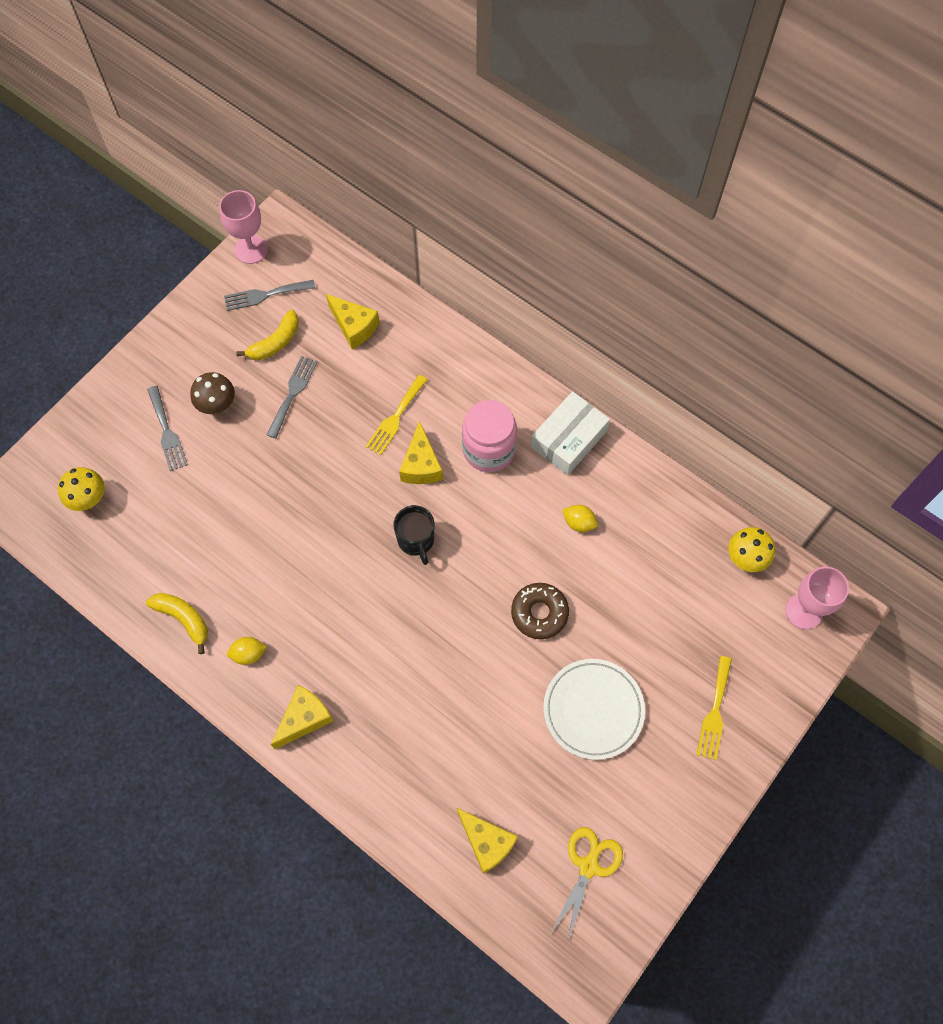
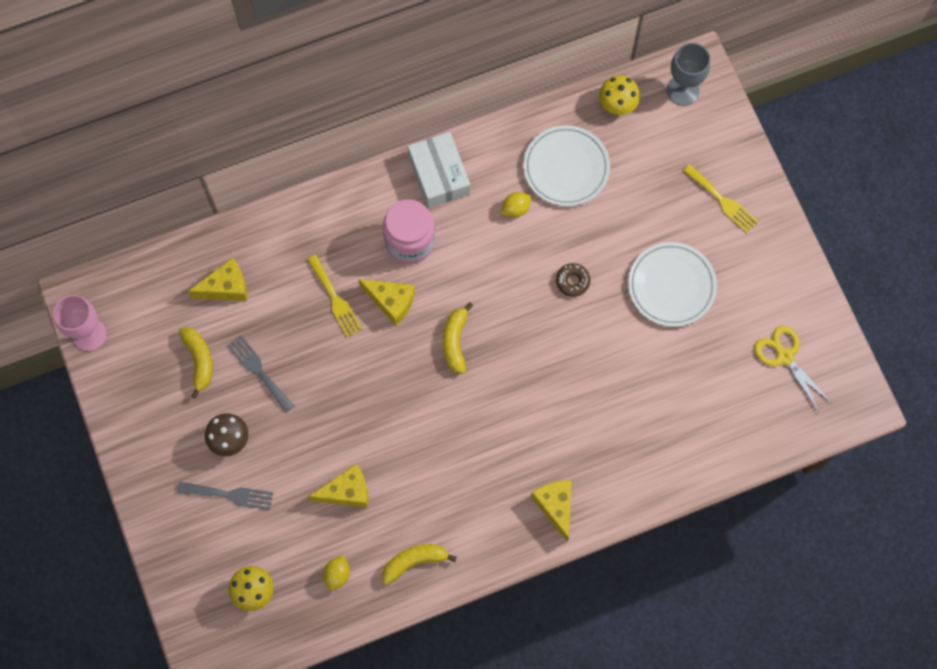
camera: 60 degrees left, 5 degrees up
(248, 654) = (475, 523): yellow lemon -> yellow lemon (337, 574)
(265, 295) = (145, 345): grey fork -> none
(416, 540) = (455, 341): black mug -> yellow banana
(486, 842) = (727, 419): yellow cheese -> yellow cheese (347, 491)
(539, 613) = (572, 281): brown donut -> brown donut, size x0.66
(649, 545) = (566, 168): none -> white plate
(804, 611) = (683, 90): pink goblet -> grey goblet

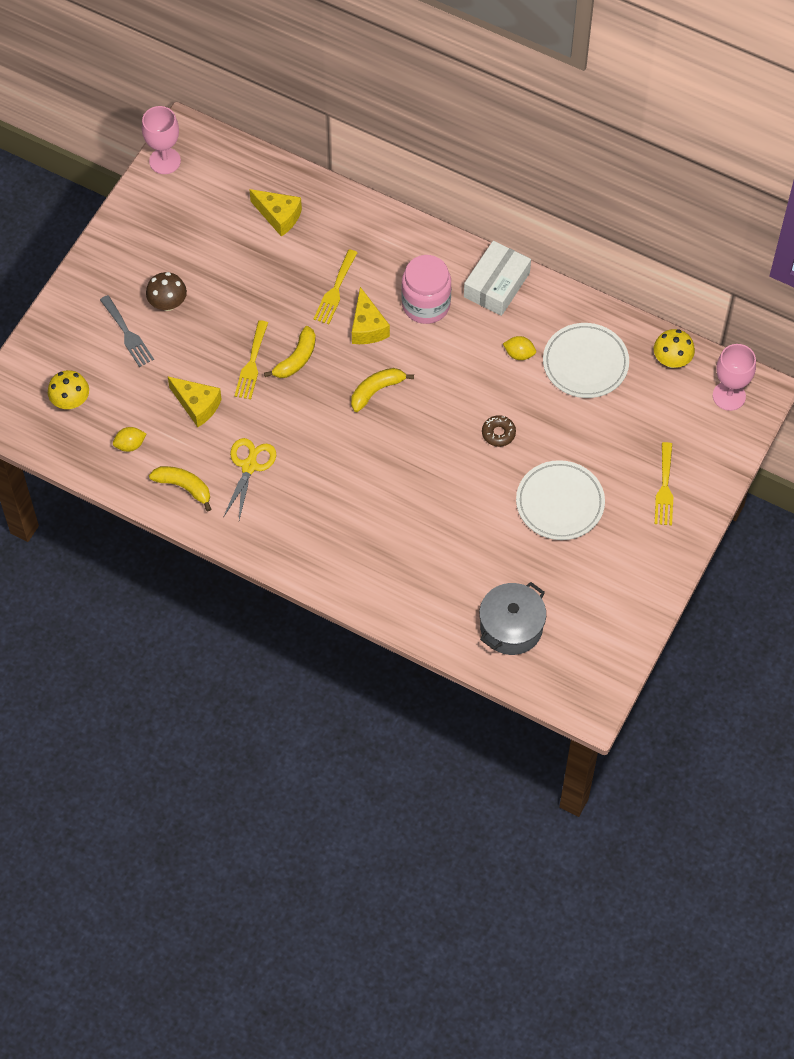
camera: 50 degrees right, 10 degrees down
(199, 361) = (208, 241): yellow banana -> yellow banana (296, 359)
(259, 371) = (235, 283): grey fork -> none
(346, 418) = (251, 364): none -> yellow fork
(555, 506) = (311, 549): yellow cheese -> none
(683, 90) = (729, 396): grey goblet -> pink goblet
(748, 409) = (511, 627): none -> grey pot
(785, 357) = (578, 623): yellow scissors -> yellow scissors (249, 466)

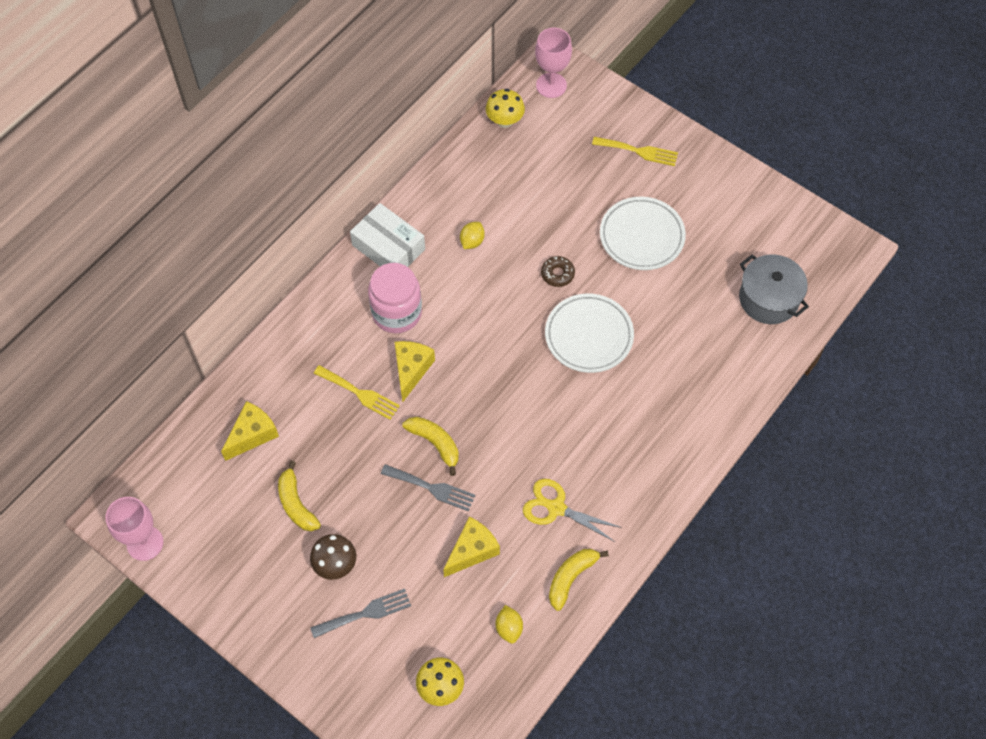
camera: 80 degrees left, 0 degrees up
(251, 364) = (432, 488): yellow fork -> grey fork
(367, 327) = (411, 370): yellow cheese -> yellow cheese turned 75 degrees counterclockwise
(376, 390) = (488, 373): yellow banana -> yellow banana (296, 504)
(585, 363) = (494, 189): white plate -> white plate (589, 335)

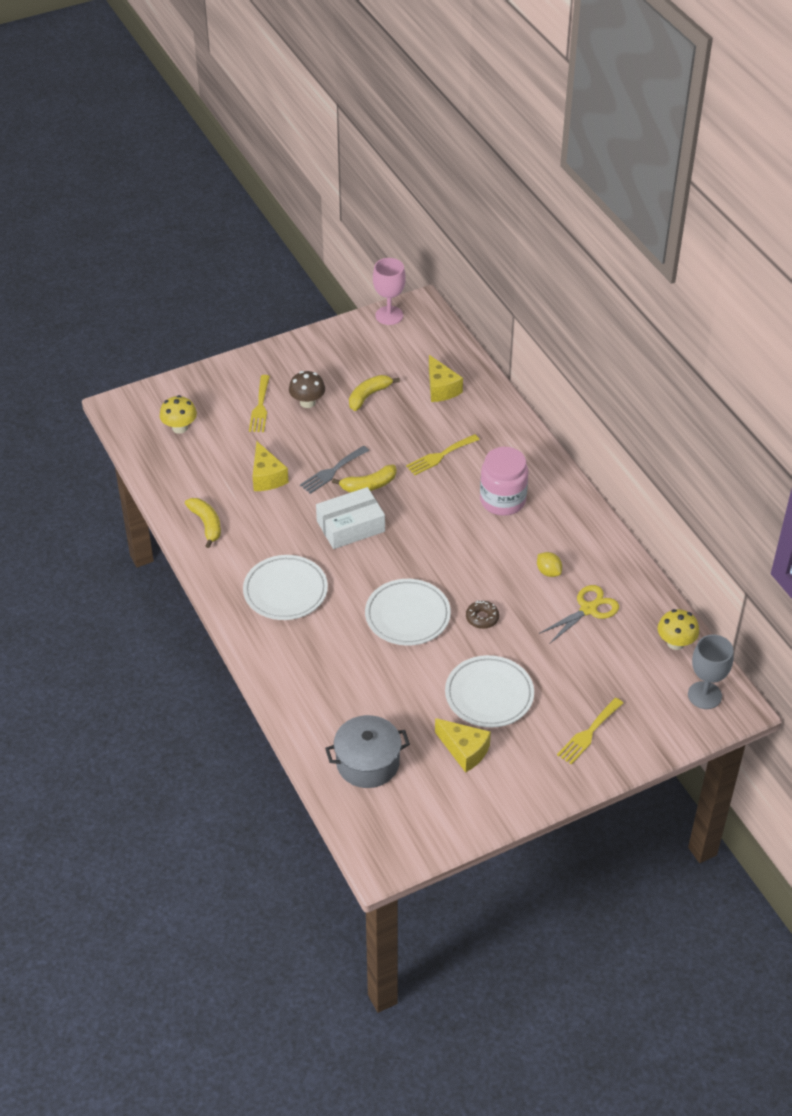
camera: 115 degrees right, 15 degrees down
(296, 504) = (369, 396): yellow banana -> yellow banana turned 45 degrees counterclockwise
(365, 613) = (260, 407): grey fork -> yellow fork
(388, 247) = (572, 515): white box -> white box (350, 526)
(411, 370) = (443, 492): yellow cheese -> yellow cheese (464, 750)
(509, 628) = (194, 477): yellow lemon -> none
(551, 85) = (704, 695): pink goblet -> grey goblet
(556, 508) = (267, 536): yellow scissors -> yellow scissors (588, 609)
(618, 456) = (285, 591): none -> white plate

